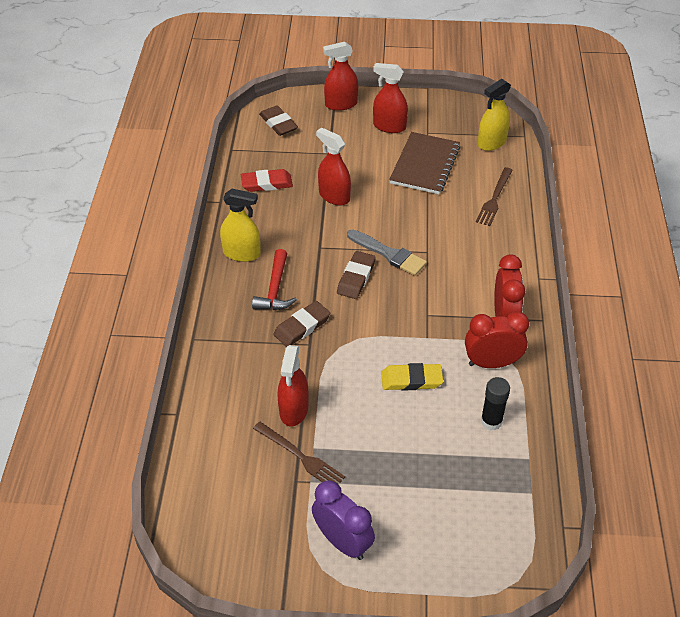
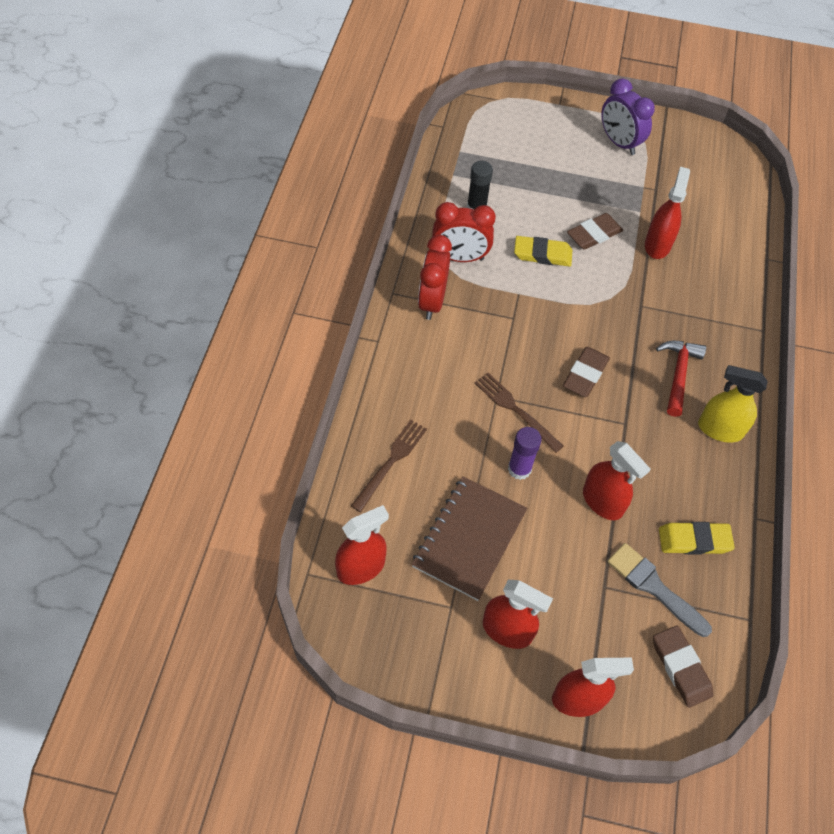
camera: 175 degrees left, 10 degrees up
(266, 183) = (694, 540): red eraser -> yellow eraser
(300, 457) = (651, 206): brown fork -> brown fork (516, 410)
(302, 327) = (648, 325): brown eraser -> brown eraser (594, 234)
(389, 254) = (542, 399): grey brush -> grey brush (654, 587)
(398, 207) = (519, 469): none -> purple glue stick
(491, 143) = (361, 567): yellow spray bottle -> red spray bottle

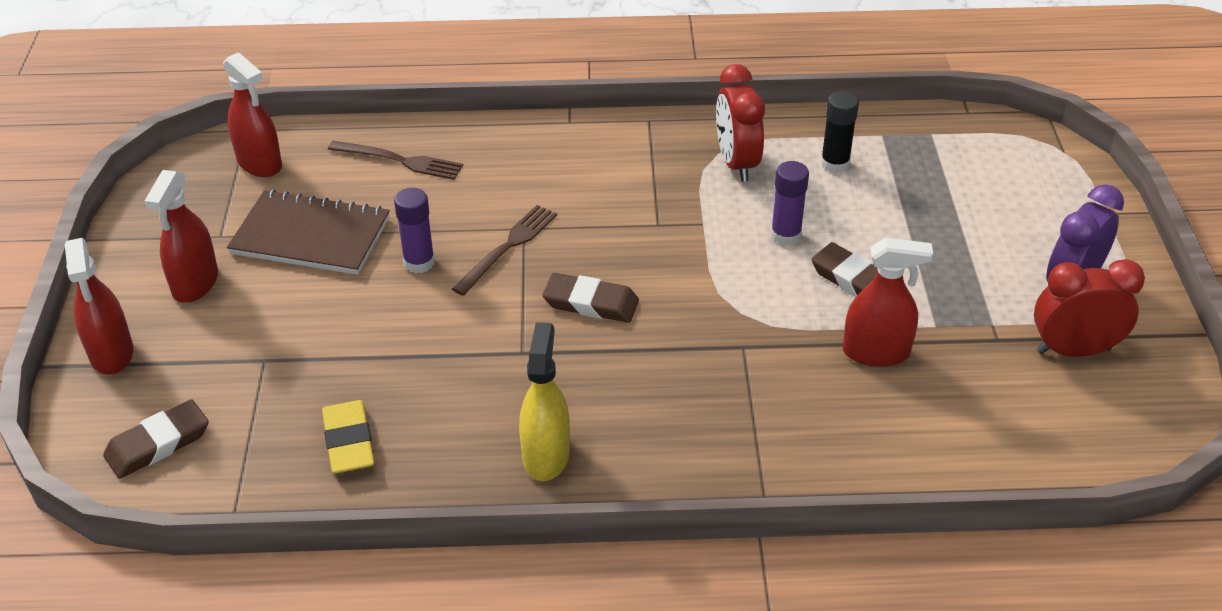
camera: 80 degrees right, 15 degrees down
(432, 301) = (650, 152): red clock -> red clock (1073, 350)
(542, 254) = (785, 235): yellow eraser -> purple glue stick
(602, 502) = (389, 343): red spray bottle -> none
(654, 587) = (270, 406): grey brush -> none
(678, 374) = (630, 399): red hammer -> none

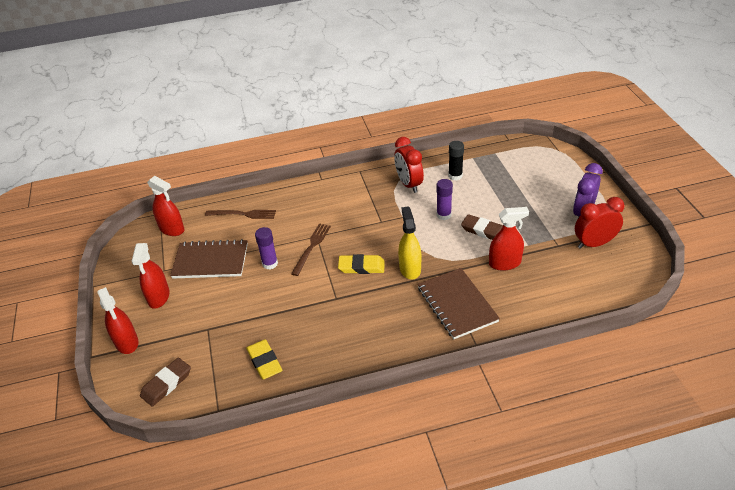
camera: 10 degrees left, 0 degrees up
(546, 455) = (365, 347): yellow spray bottle -> yellow spray bottle (410, 269)
(591, 303) = (361, 267): brown eraser -> yellow eraser
(753, 412) = (457, 304): none -> brown notebook

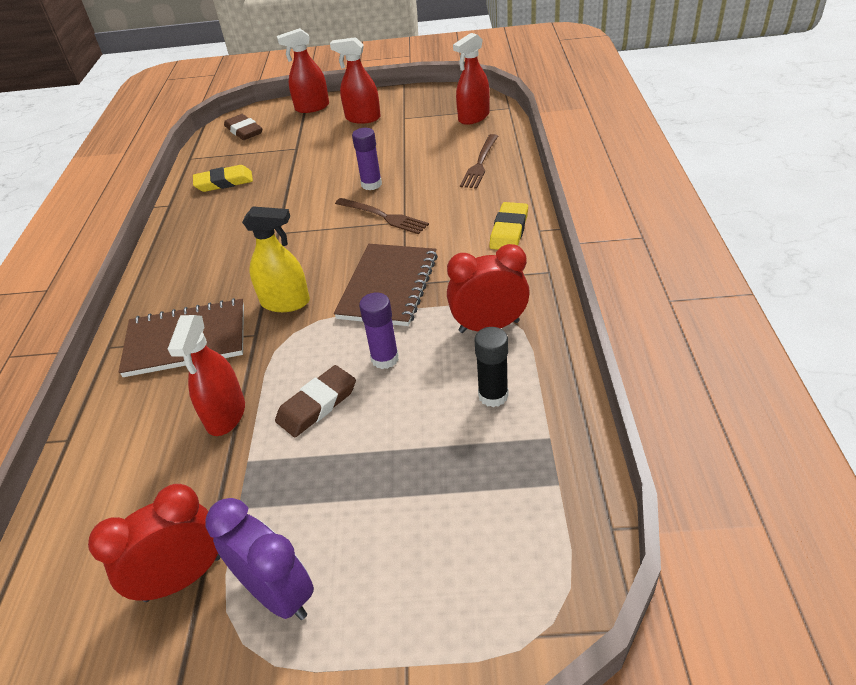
camera: 105 degrees right, 0 degrees up
(210, 261) = (401, 144): brown notebook -> brown notebook (388, 286)
(361, 267) = (319, 257): yellow eraser -> yellow eraser (509, 230)
(594, 243) = (183, 578): red clock -> red clock turned 120 degrees counterclockwise

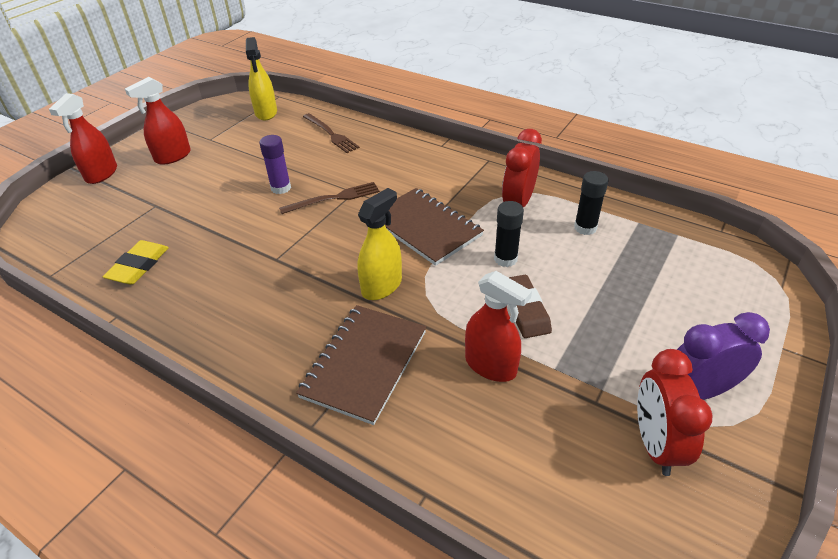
camera: 60 degrees left, 0 degrees up
(244, 131) = (64, 225): brown eraser -> none
(385, 359) = (505, 259): purple glue stick -> black glue stick
(473, 117) = (266, 113): red spray bottle -> yellow spray bottle
(509, 230) = (426, 155): yellow eraser -> none

